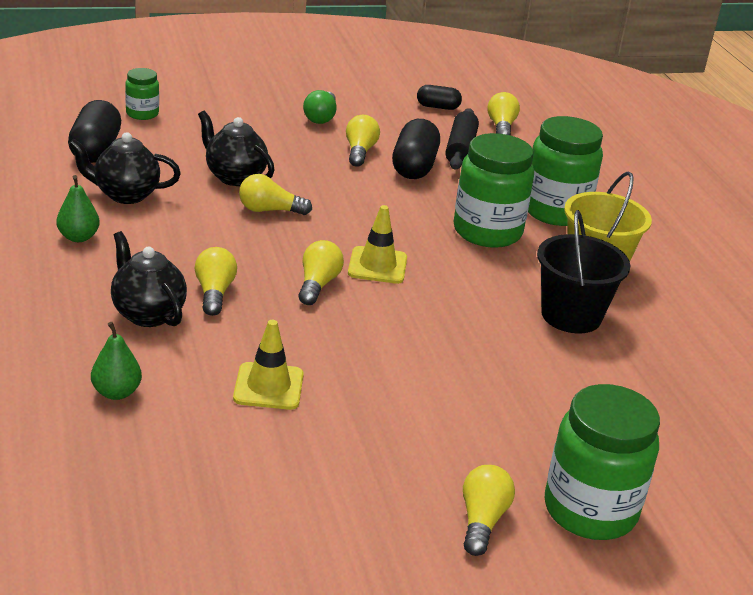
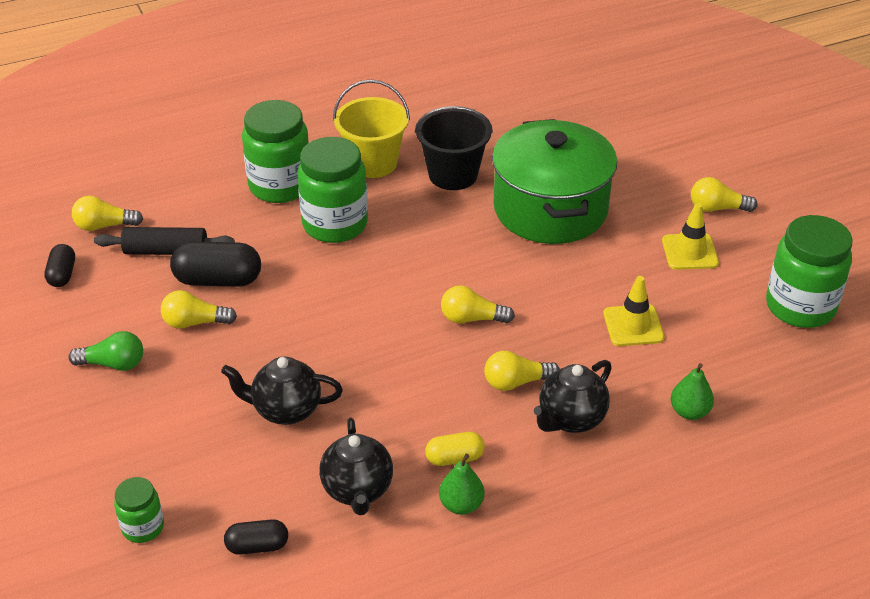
camera: 95 degrees left, 10 degrees up
(95, 150) = (257, 546): black capsule -> black capsule, size x0.58
(134, 243) = (454, 458): none -> yellow capsule
(234, 177) = (286, 410): black teapot -> black teapot turned 60 degrees clockwise
(269, 210) = (349, 371): yellow light bulb -> none
(377, 266) = (423, 286): yellow traffic cone -> yellow traffic cone (690, 252)
(497, 373) = (550, 209): none -> green pot
(590, 510) = (679, 164): green jar -> green jar (800, 306)

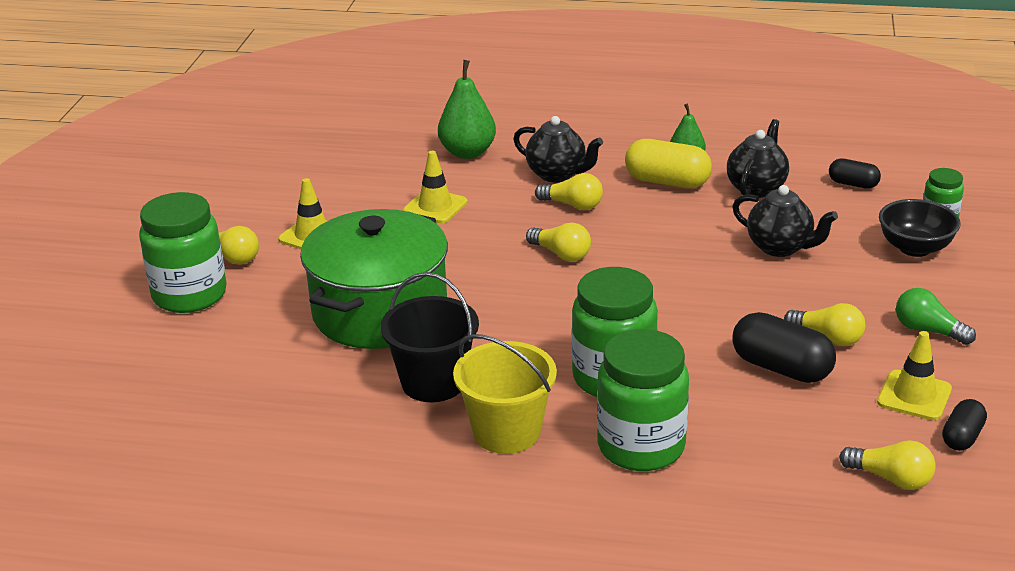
camera: 145 degrees left, 10 degrees down
(107, 295) = (914, 396): none -> yellow traffic cone
(155, 466) = (915, 248): none -> black bowl
(166, 251) = (825, 419): black rolling pin -> none
(454, 458) = (667, 182): yellow capsule -> yellow capsule, size x1.72
(571, 419) = (557, 174): black teapot -> black teapot turned 45 degrees clockwise
(689, 412) = (467, 152): green pear -> green pear, size x1.63
(800, 306) = (292, 176): green jar -> green jar (189, 295)

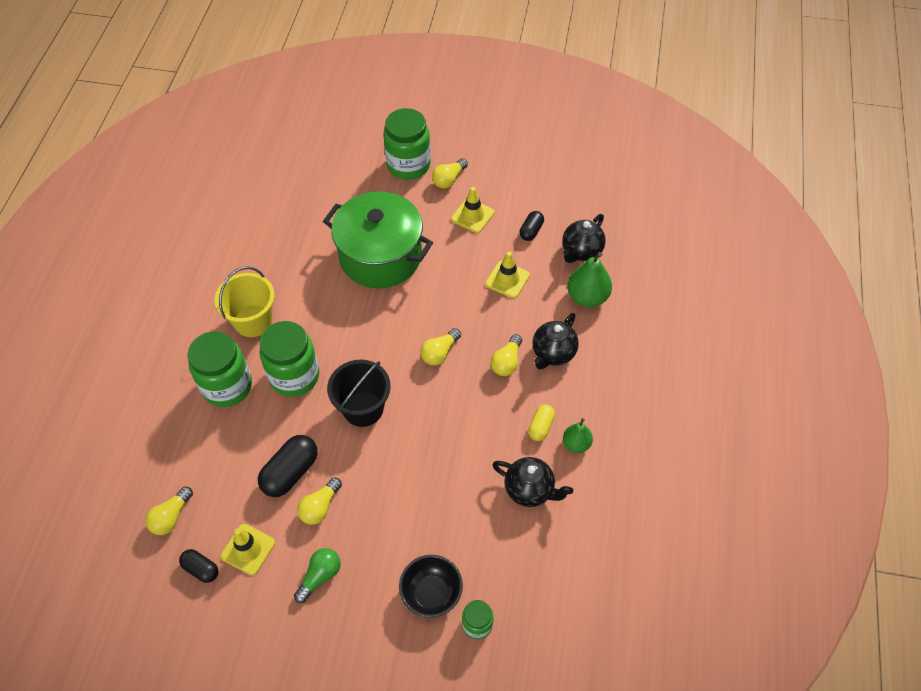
camera: 90 degrees right, 25 degrees up
(433, 382) = (305, 285): black bucket -> black bucket (363, 408)
(667, 182) = (540, 427): yellow capsule -> yellow capsule, size x0.58
(780, 247) = (439, 494): black teapot -> black teapot (581, 252)
(853, 184) = (535, 566): black capsule -> black capsule (531, 231)

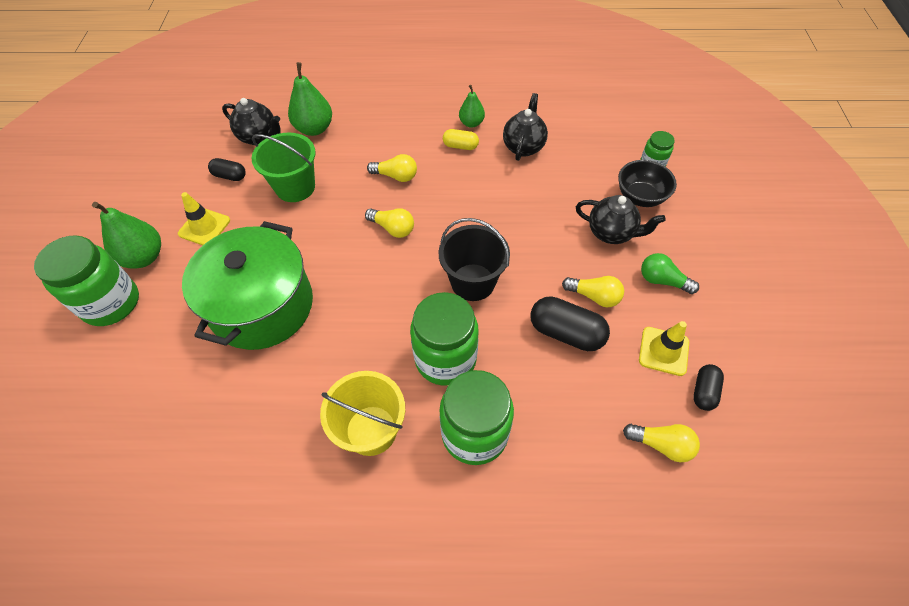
camera: 100 degrees left, 0 degrees up
(449, 179) = (144, 257): yellow light bulb -> green pear
(507, 279) = (295, 187): yellow traffic cone -> green bucket
(553, 353) = (381, 145): black teapot -> black teapot (611, 233)

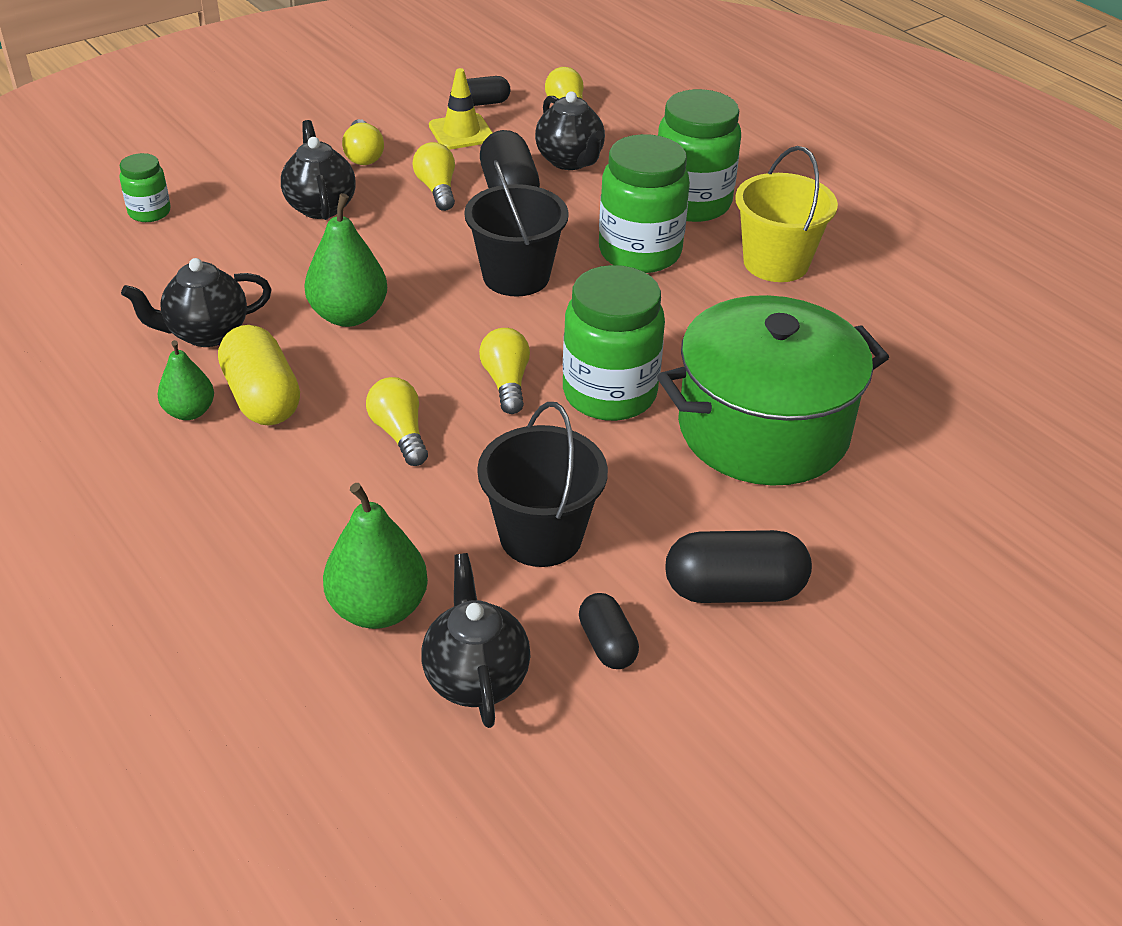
camera: 130 degrees left, 15 degrees down
(111, 303) = (959, 587): green jar -> green jar (609, 394)
(144, 257) = (863, 618): green pear -> green pear (349, 315)
(204, 227) = (733, 589): yellow traffic cone -> black capsule
(295, 187) = (541, 536): green bucket -> black bucket
(460, 146) = (262, 397): yellow capsule -> yellow capsule, size x1.72
(582, 394) = (570, 161): none -> black teapot
(640, 197) = (228, 204): black bowl -> none
(662, 281) = (363, 155): green light bulb -> yellow light bulb

